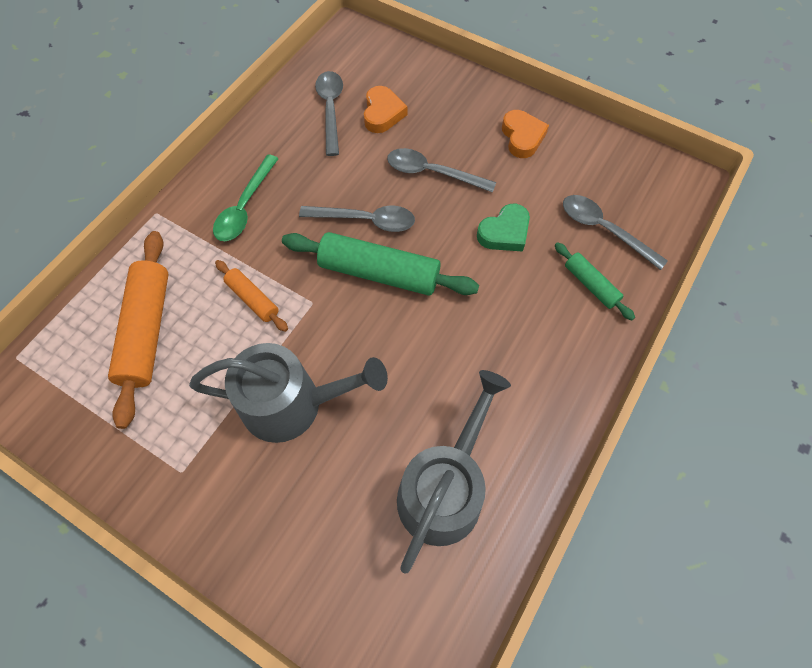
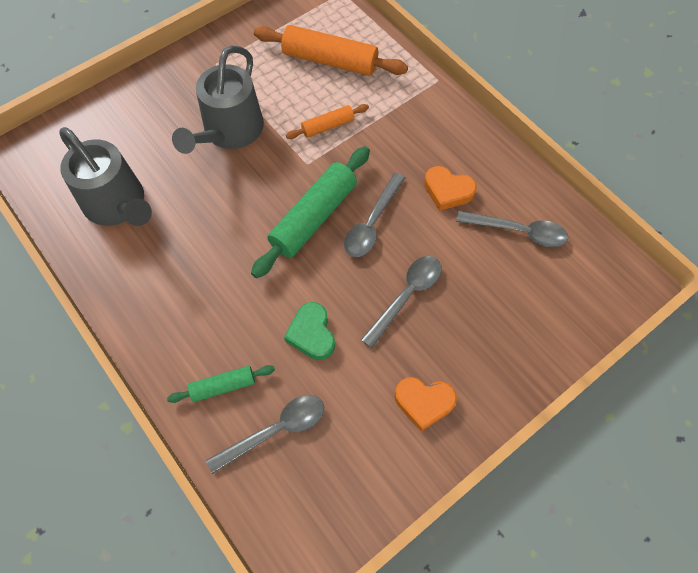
camera: 110 degrees right, 0 degrees up
(245, 207) = (421, 139): green spoon -> none
(382, 113) = (499, 276): orange heart -> orange heart (447, 191)

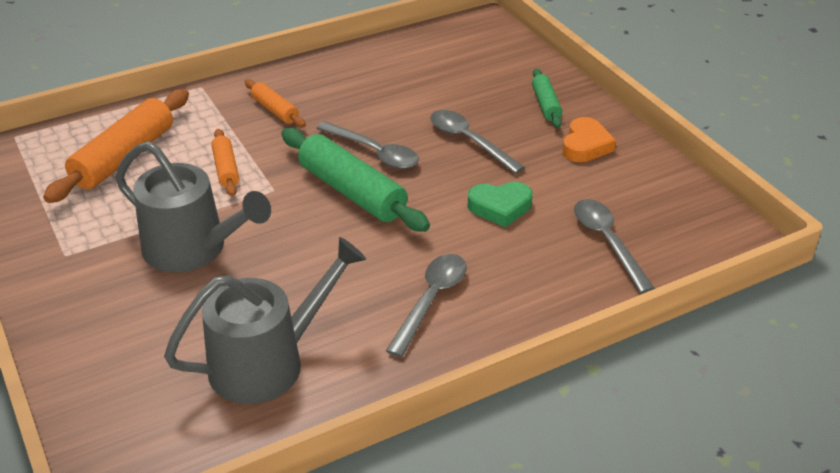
camera: 80 degrees left, 25 degrees down
(223, 386) = (553, 277): green rolling pin -> green rolling pin (546, 105)
(417, 138) = (275, 110): none -> orange rolling pin
(447, 191) = (351, 100): orange heart -> none
(518, 231) = (414, 68): grey spoon -> grey spoon (431, 300)

